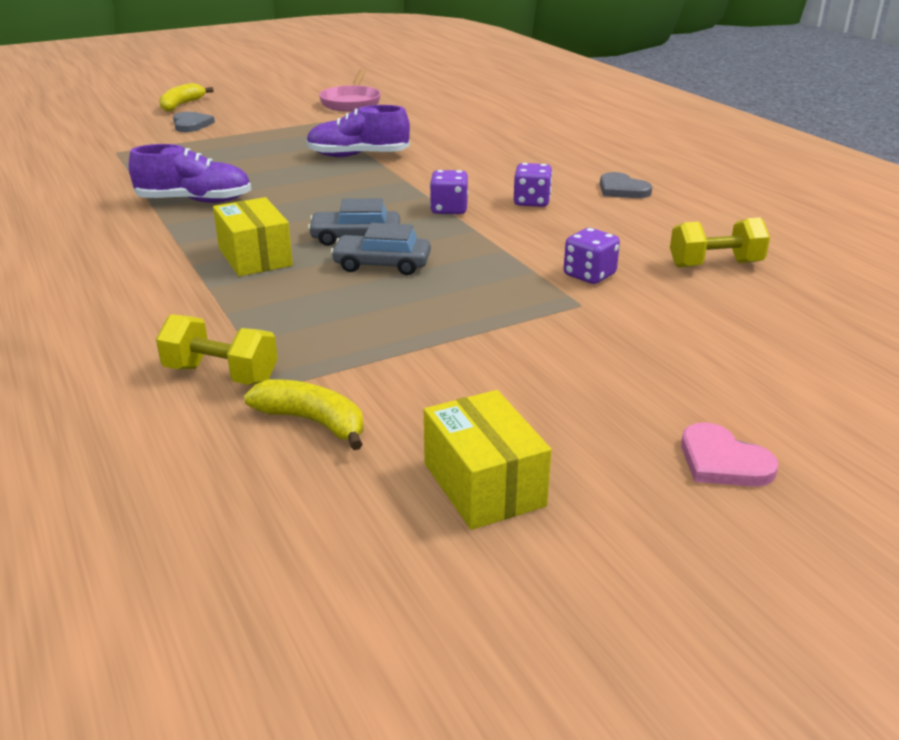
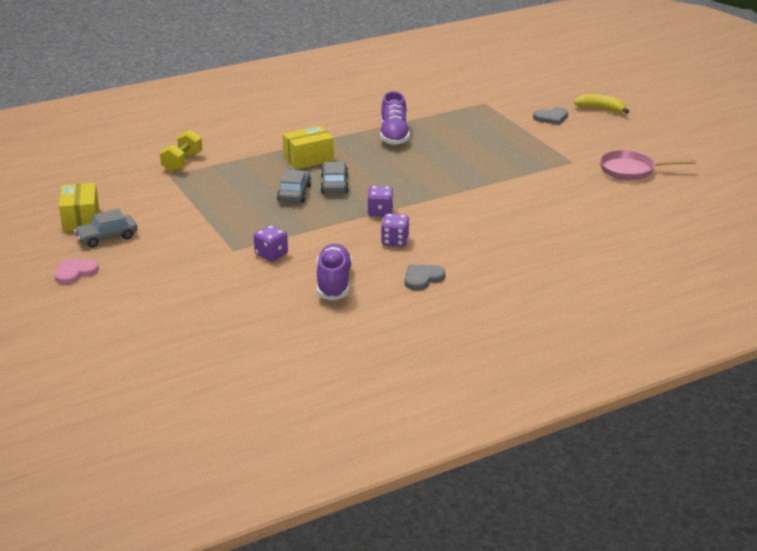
camera: 90 degrees right, 0 degrees up
(313, 422) = (138, 184): yellow banana -> none
(358, 156) = (488, 179): purple shoe -> purple shoe (334, 283)
(484, 484) = (81, 219): yellow box -> yellow box turned 75 degrees counterclockwise
(563, 437) = (107, 237): none -> grey car
(715, 265) = (281, 299): yellow dumbbell -> none

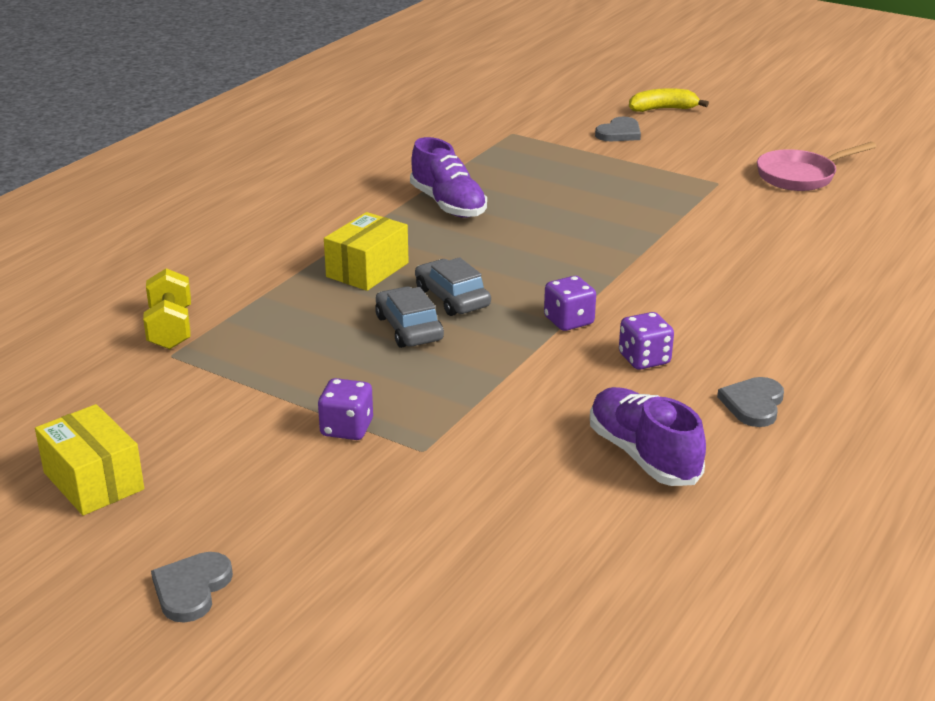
camera: 30 degrees left, 0 degrees up
(75, 272) = (191, 589): pink heart -> grey heart
(107, 237) = (179, 500): grey car -> none
(271, 254) = (492, 439): purple dice -> purple dice (347, 428)

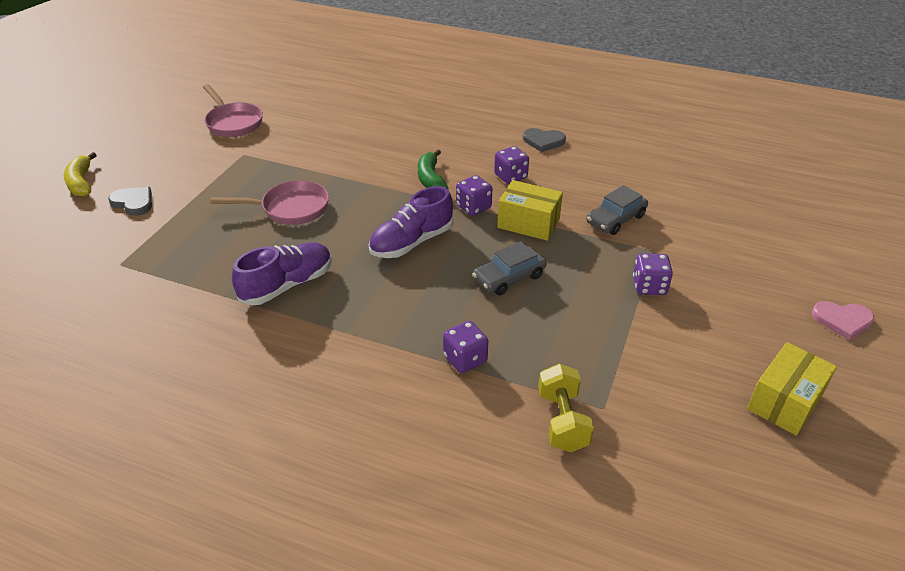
camera: 100 degrees left, 10 degrees up
(170, 329) = (562, 421): yellow dumbbell -> yellow dumbbell turned 75 degrees counterclockwise
(191, 589) = (842, 320): grey heart -> pink heart
(287, 287) = (465, 359): none -> purple dice
(367, 270) = (422, 315): yellow box -> yellow box (528, 223)
(452, 298) = (456, 262): grey car -> grey car (615, 219)
(591, 207) = (290, 208): none -> pink pan
(643, 455) = (611, 173): purple shoe -> purple shoe (411, 242)
(644, 297) = (430, 179): none -> green banana

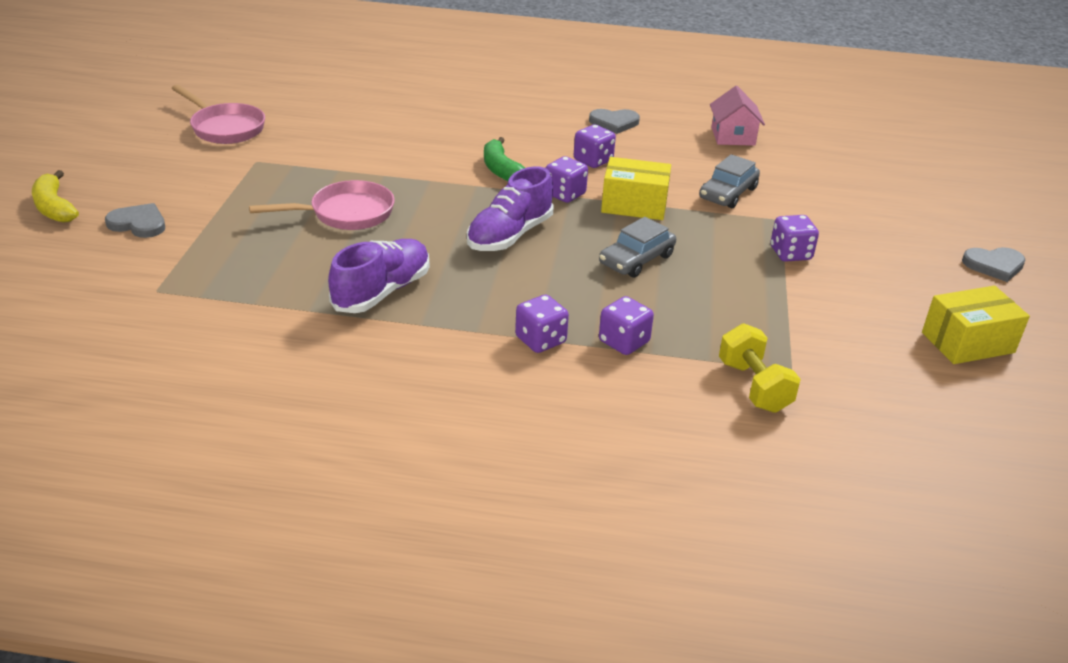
camera: 15 degrees left, 5 degrees down
(395, 348) = (540, 340): none -> purple dice
(642, 162) = (733, 136): none -> pink house
(785, 401) = (967, 342): yellow box -> yellow box turned 45 degrees clockwise
(842, 320) = (994, 265): pink heart -> grey heart

